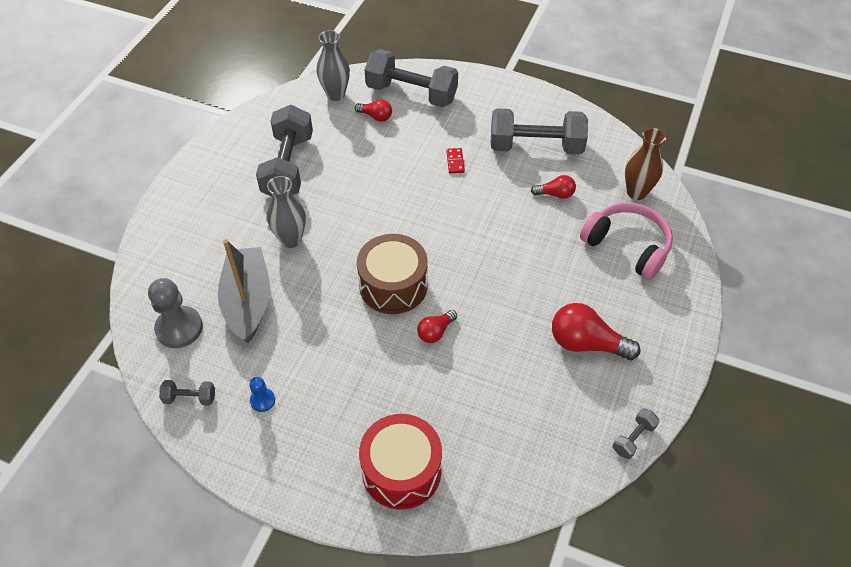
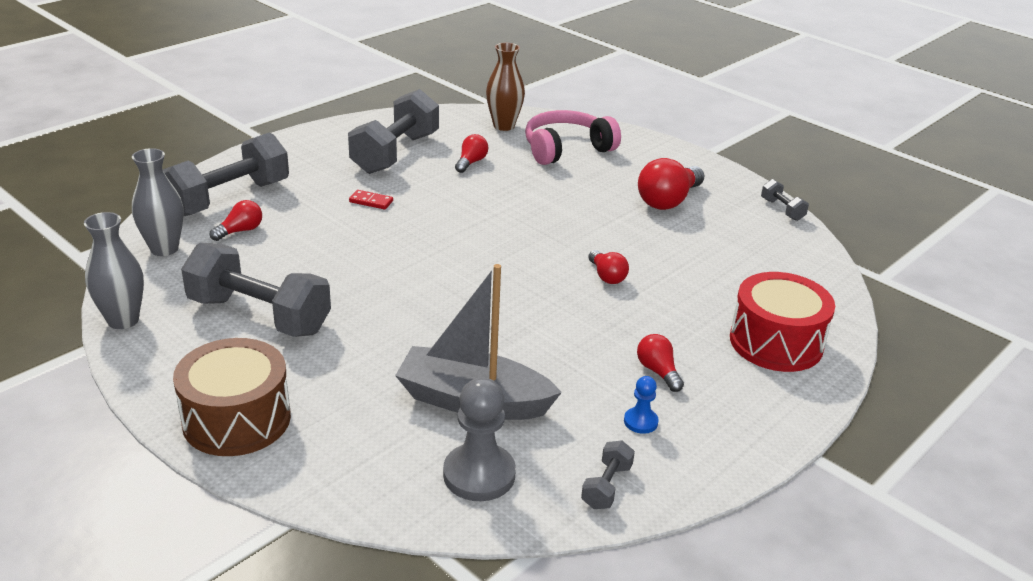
camera: 70 degrees left, 20 degrees down
(291, 239) = (393, 342): grey vase -> grey vase (123, 320)
(325, 397) = (658, 371): none -> red light bulb
(393, 285) = (524, 286): brown drum -> brown drum (237, 419)

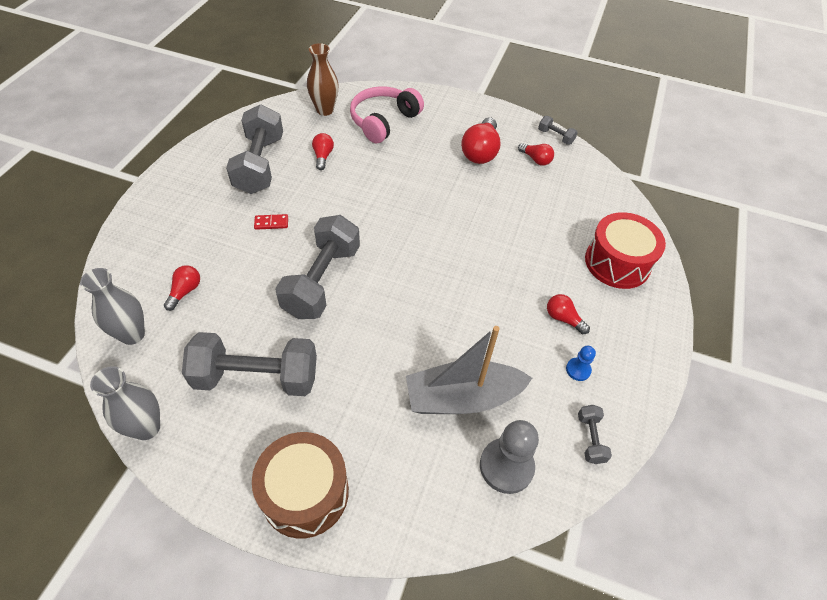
camera: 25 degrees left, 20 degrees up
(229, 198) = (153, 258): grey dumbbell -> grey dumbbell (322, 281)
(607, 276) = (481, 240): red light bulb -> red light bulb (536, 159)

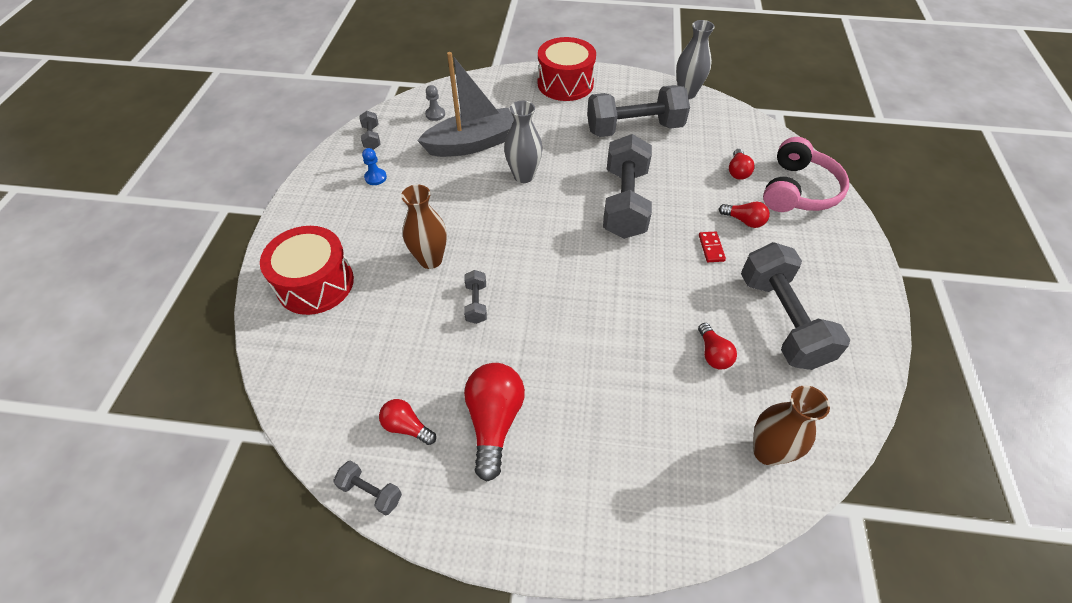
camera: 170 degrees right, 0 degrees up
(132, 334) = (748, 136): grey vase -> grey vase (523, 176)
(271, 223) = (711, 248): red domino -> red domino turned 75 degrees counterclockwise
(305, 493) = (565, 84): brown drum -> red drum
(384, 121) = (663, 450): pink headphones -> pink headphones (797, 190)
(482, 220) = (476, 303): none -> grey dumbbell
(506, 466) = (435, 114): grey pawn -> grey pawn, size x0.51
(518, 263) = (430, 260): none -> brown vase
(563, 318) = (385, 214): red light bulb -> red light bulb (744, 221)

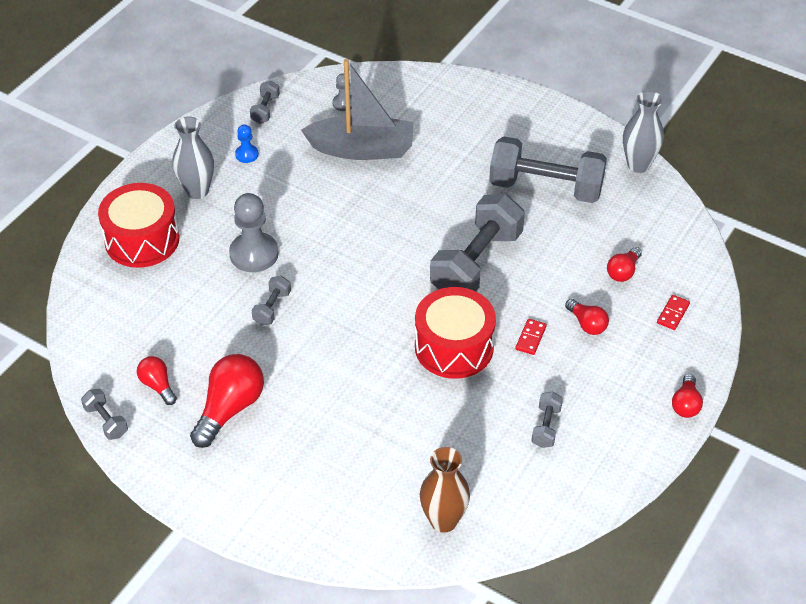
camera: 25 degrees right, 5 degrees down
(430, 260) = (254, 254): brown vase -> grey pawn
(523, 176) = (393, 201): grey vase -> grey vase (197, 191)
(565, 84) = (506, 110): red drum -> red drum (454, 347)
(713, 354) = (457, 429): red light bulb -> red light bulb (685, 404)
(781, 320) = (546, 427): grey dumbbell -> grey dumbbell, size x0.44
(797, 190) = (673, 313): pink headphones -> red domino

